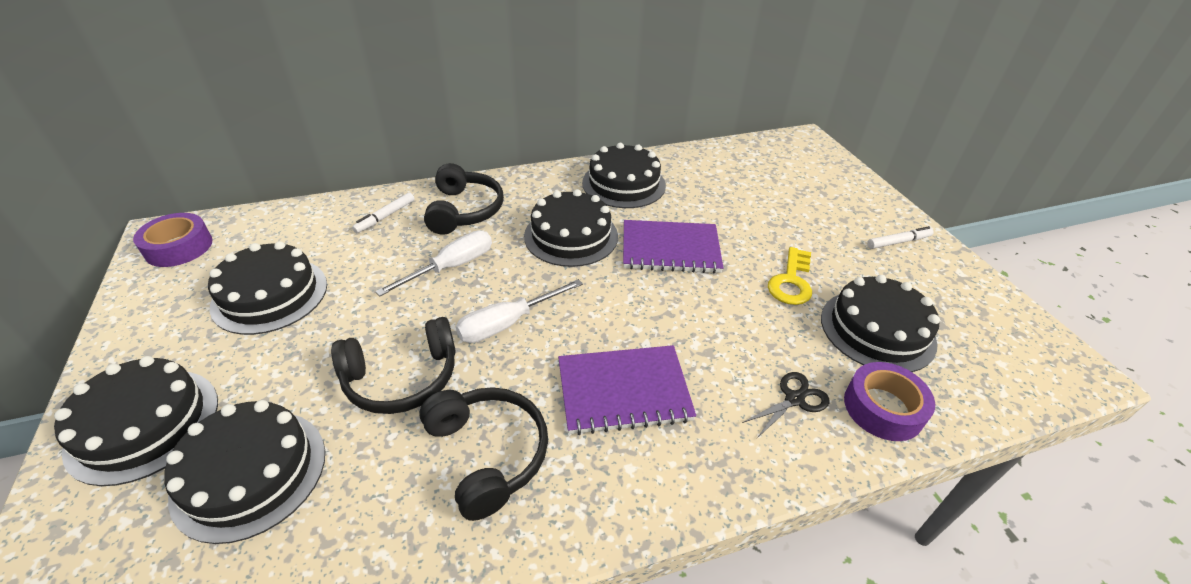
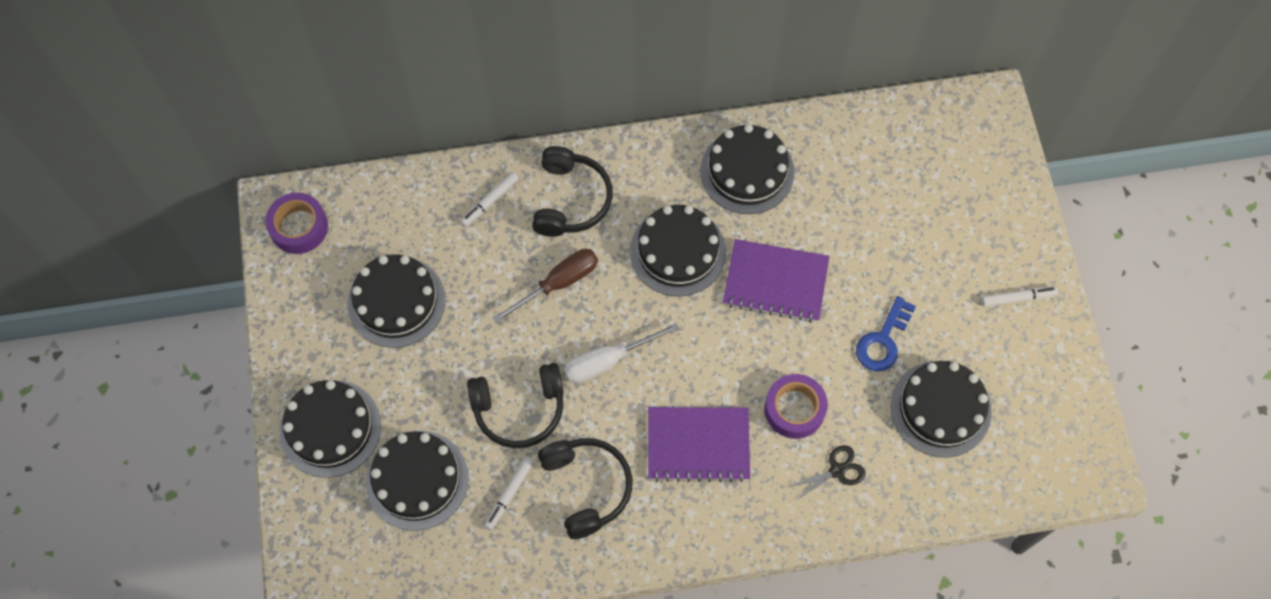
camera: 10 degrees right, 25 degrees up
(380, 475) = (509, 494): none -> white marker
(451, 267) = (558, 283): white screwdriver -> brown screwdriver
(791, 281) = (883, 340): yellow key -> blue key
(883, 408) = (907, 488): purple tape -> purple tape (794, 409)

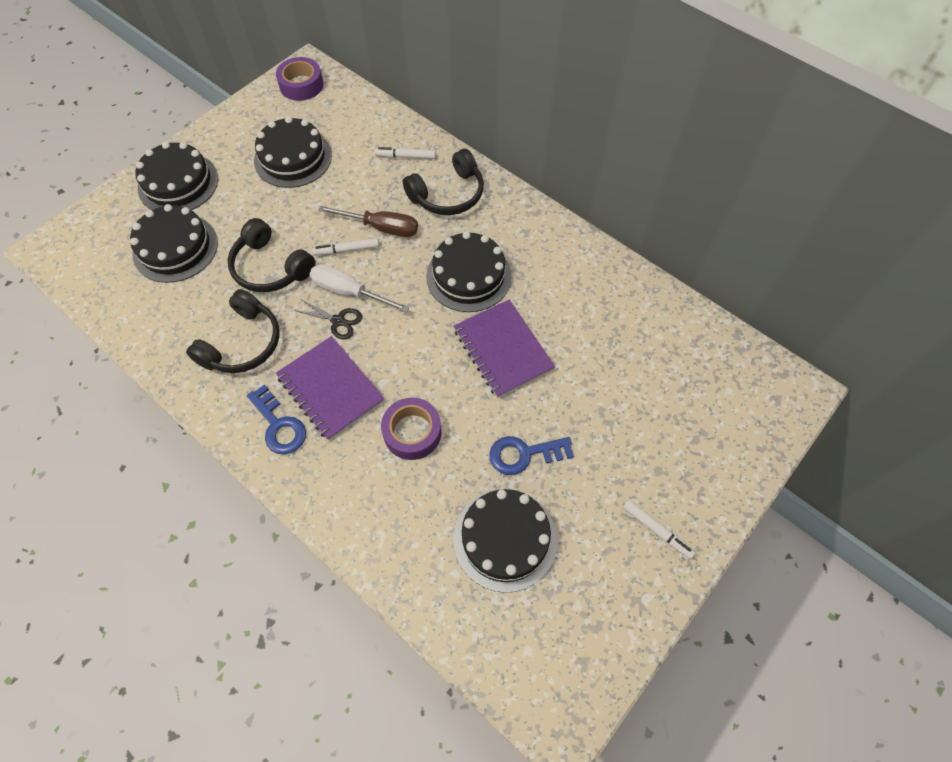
camera: 50 degrees right, 5 degrees down
(509, 494) = (203, 303): white marker -> white marker (346, 250)
(699, 510) = (279, 425): none -> blue key
(747, 171) = (570, 274): black cake -> none
(837, 470) = (386, 498): black scissors -> black scissors (338, 321)

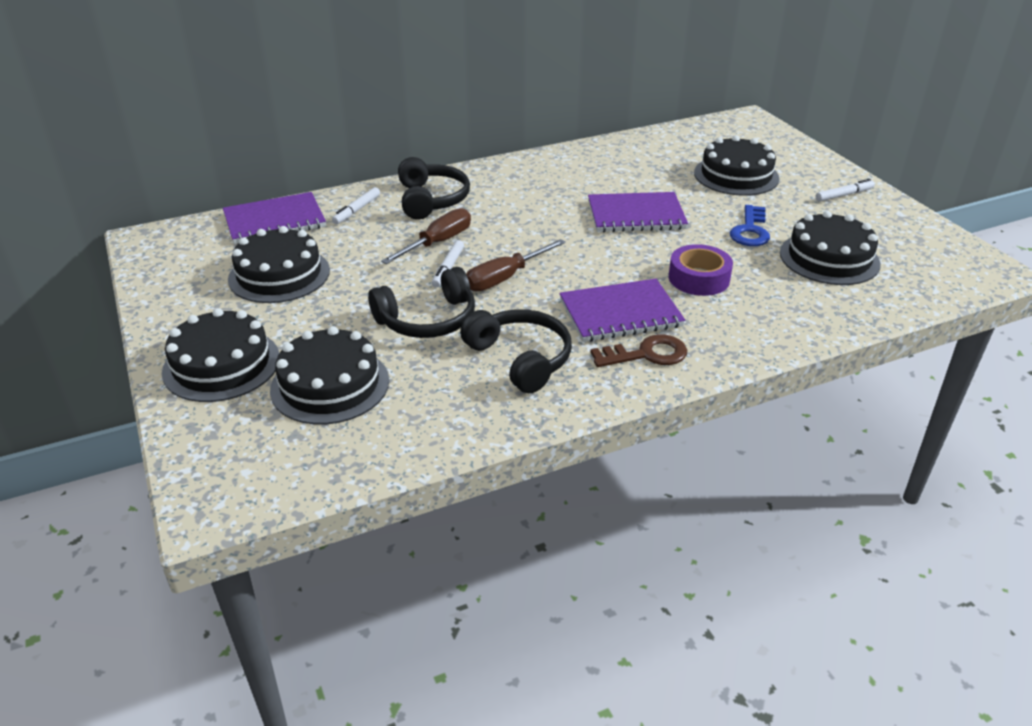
camera: 65 degrees left, 25 degrees down
(279, 425) = (646, 354): blue key -> brown key
(301, 85) = (170, 247): purple tape -> none
(338, 321) = (537, 292): black scissors -> none
(349, 292) = (505, 278): white screwdriver -> brown screwdriver
(364, 119) = (274, 221): none -> purple notebook
(468, 276) = (540, 212): black cake -> black cake (736, 175)

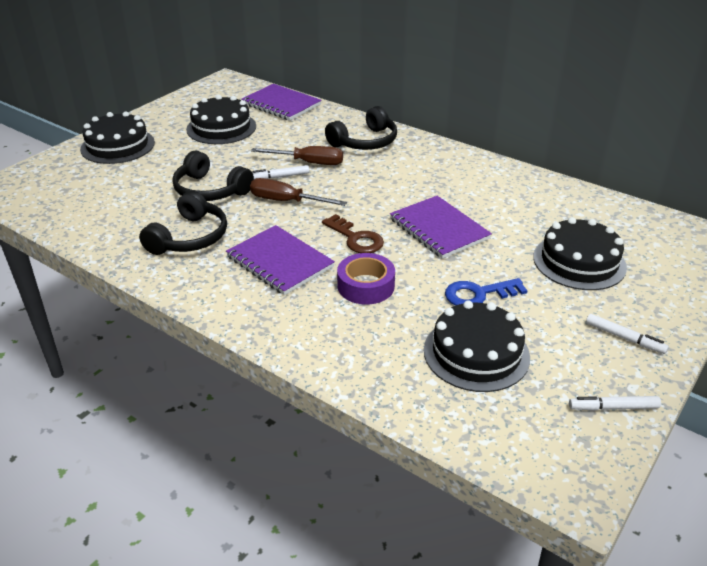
camera: 60 degrees right, 0 degrees up
(330, 385) = (118, 183): black cake -> none
(357, 210) = (322, 123): white marker -> white marker (613, 407)
(646, 354) = (232, 288): brown key -> brown key (356, 238)

